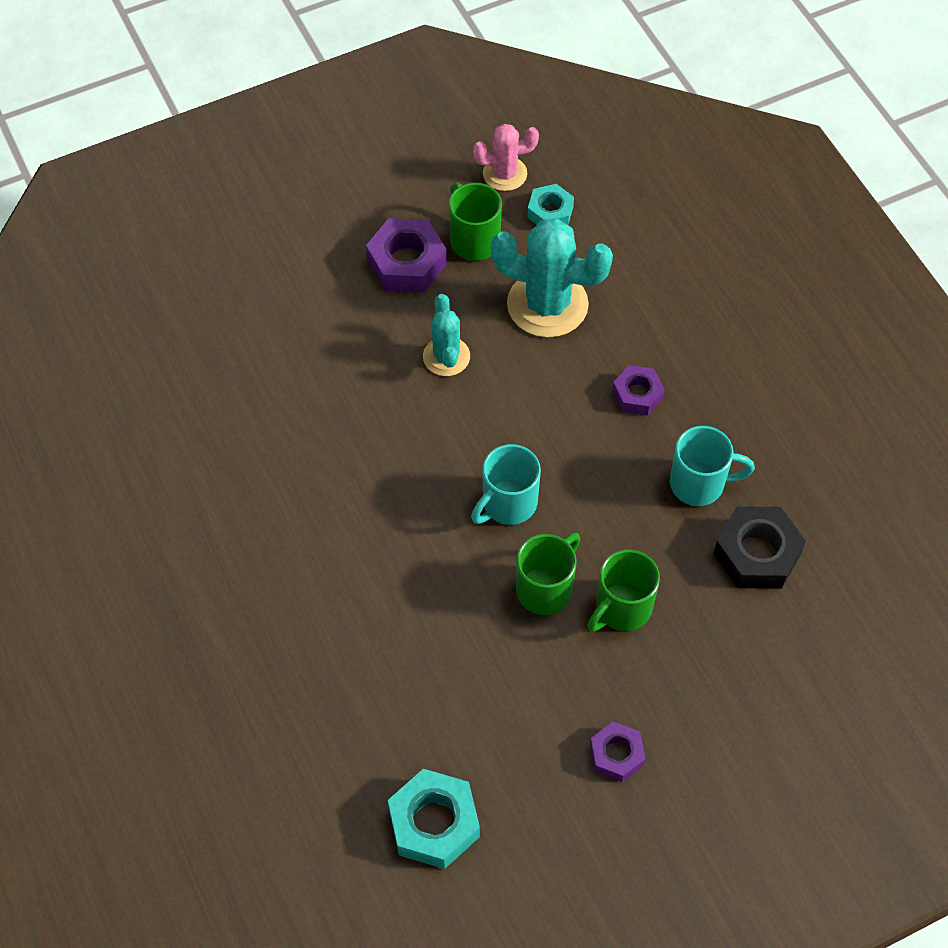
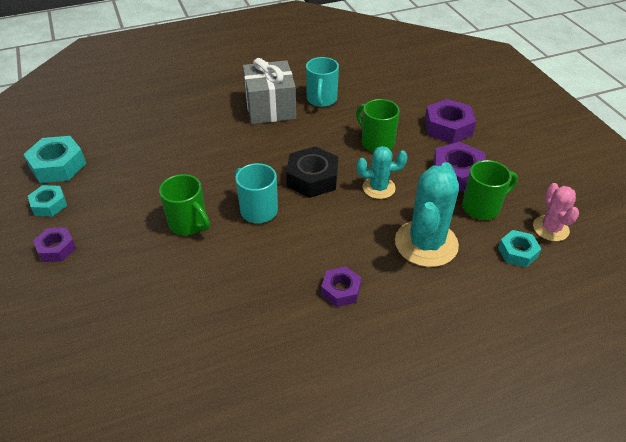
camera: 95 degrees right, 15 degrees down
(253, 519) = (270, 108): none -> grey gift
(299, 267) = (448, 127): none -> purple nut
(528, 801) = (49, 205): none -> turquoise nut
(621, 608) = (160, 262): green mug -> green mug (376, 142)
(699, 483) = (252, 322): turquoise mug -> turquoise mug (321, 100)
(757, 553) = (179, 353): black nut -> black nut (312, 178)

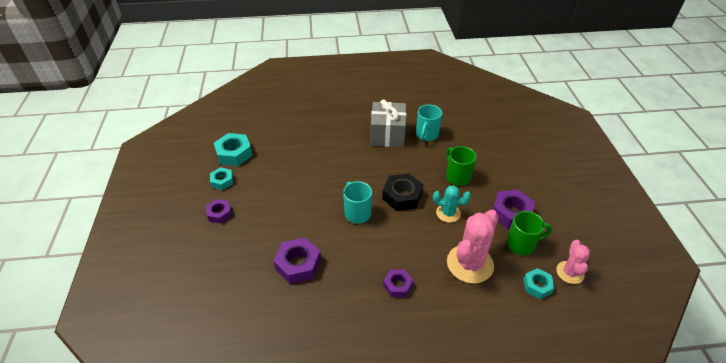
camera: 15 degrees right, 0 degrees up
(189, 224) = (308, 213): green mug -> none
(426, 243) = (470, 264): turquoise cactus -> pink cactus
(448, 127) = (516, 174): purple nut -> purple nut (298, 264)

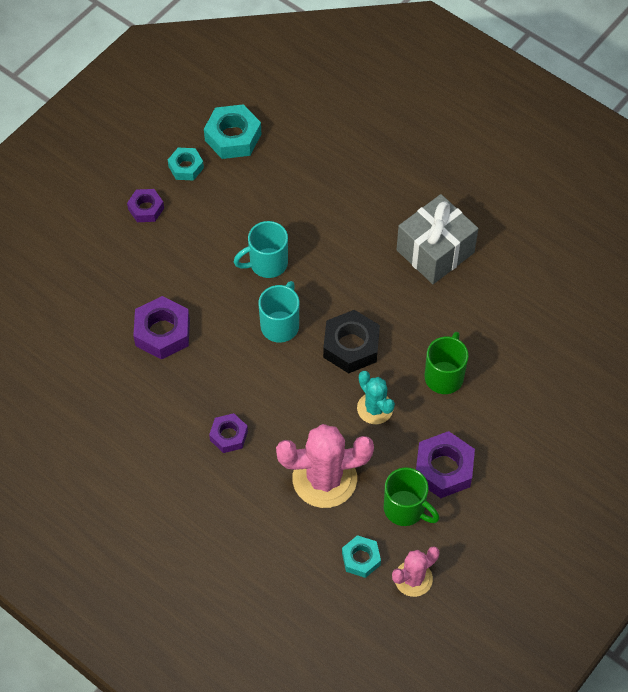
camera: 45 degrees right, 15 degrees up
(426, 135) = (483, 291): turquoise mug -> turquoise mug (267, 264)

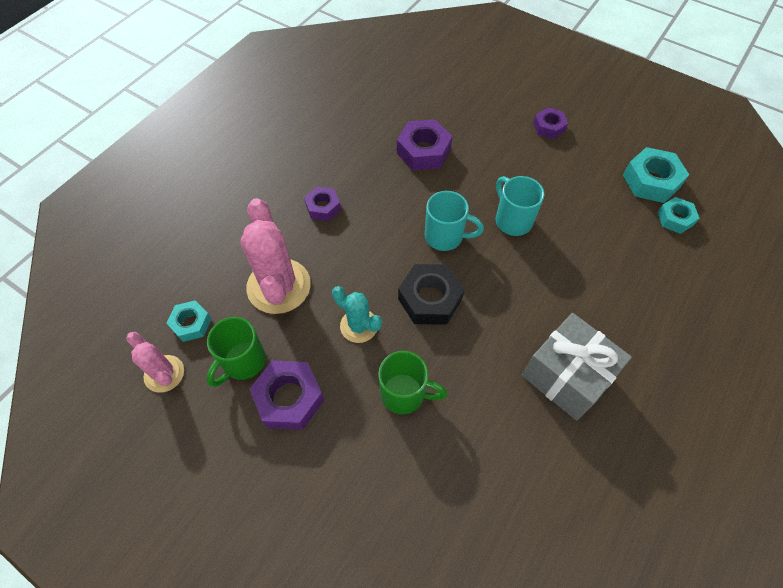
camera: 85 degrees right, 0 degrees up
(186, 167) = (603, 149): turquoise nut -> turquoise nut (675, 218)
(375, 408) = (359, 326): turquoise cactus -> turquoise cactus turned 75 degrees clockwise

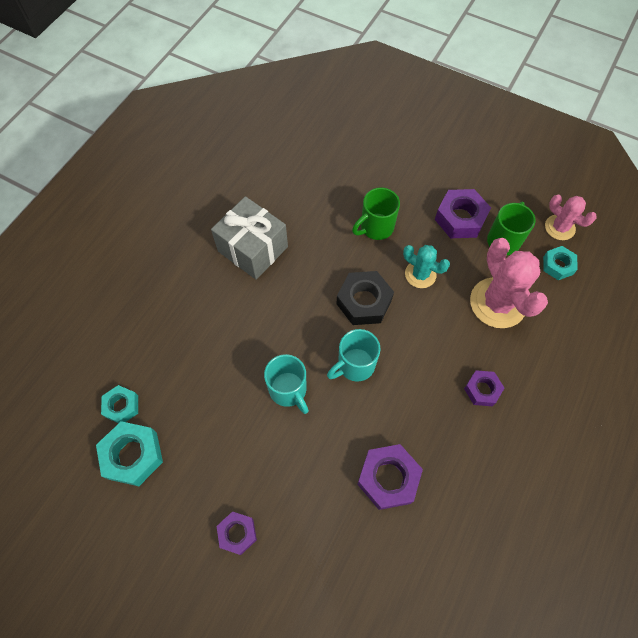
camera: 175 degrees right, 5 degrees up
(405, 394) = (375, 227): green mug -> green mug turned 45 degrees counterclockwise
(445, 237) = (354, 365): turquoise mug -> turquoise mug turned 45 degrees counterclockwise

